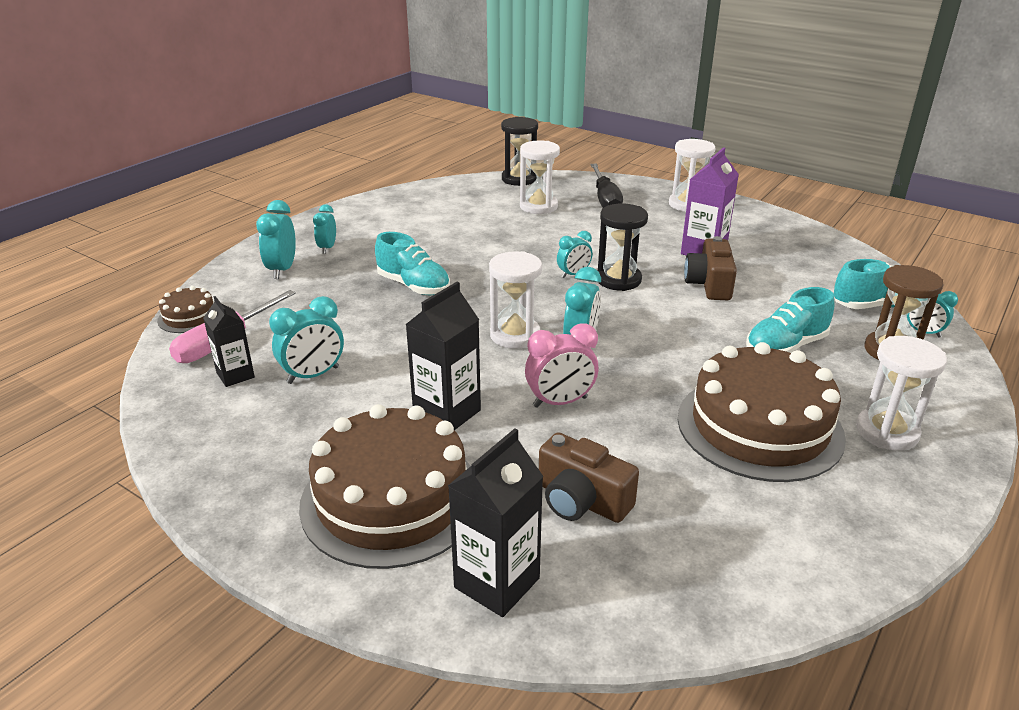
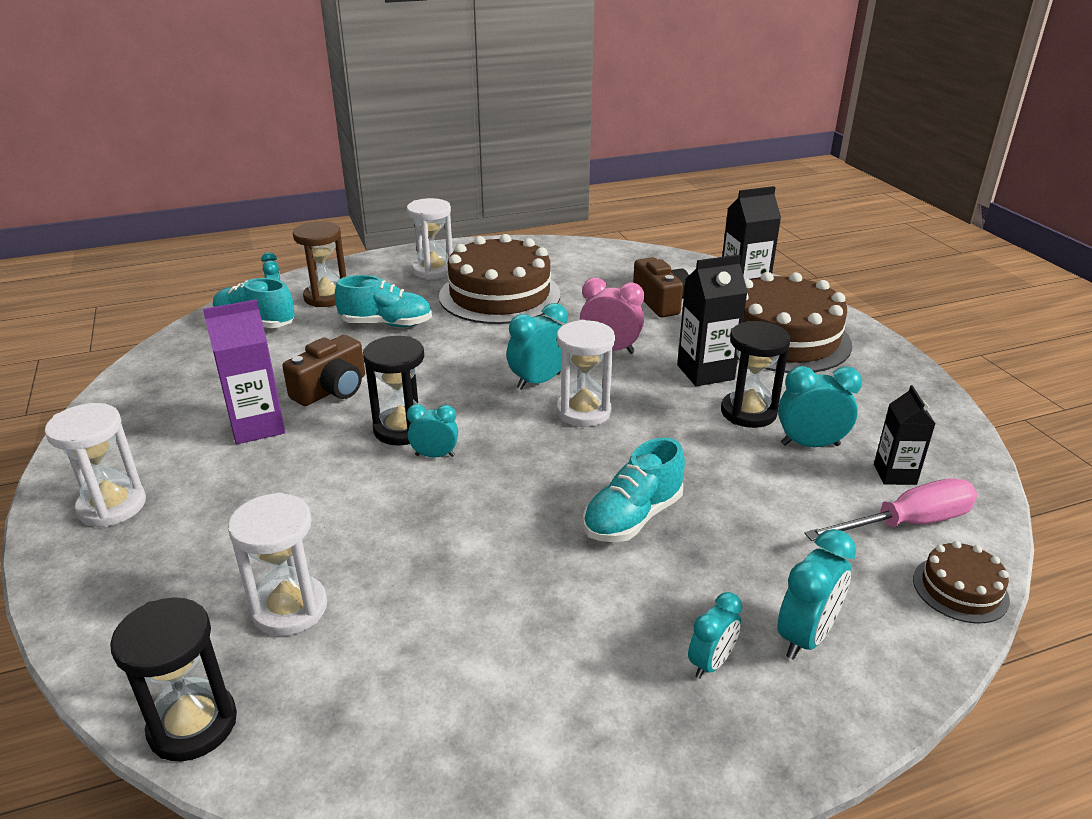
camera: 145 degrees left, 0 degrees up
(380, 385) = (748, 412): none -> black hourglass
(413, 286) = (632, 517): turquoise shoe -> turquoise shoe turned 120 degrees counterclockwise
(605, 199) = (178, 574): black screwdriver -> none

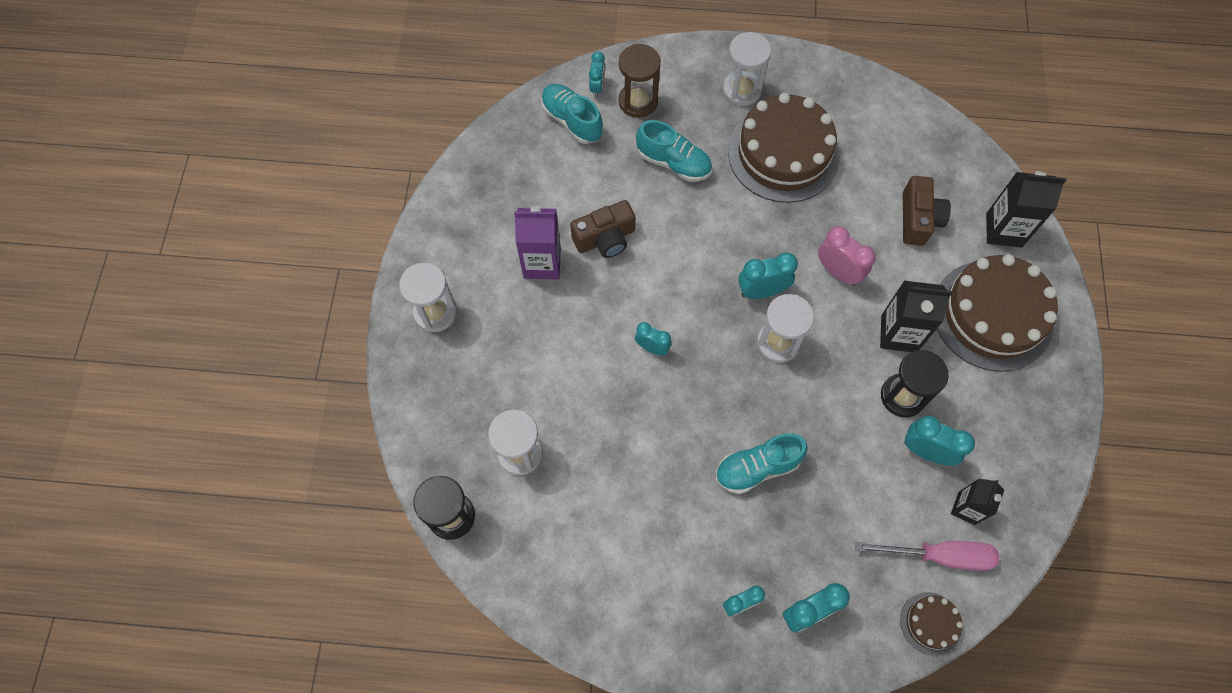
camera: 25 degrees right, 35 degrees up
(402, 429) = (640, 308): black hourglass -> none

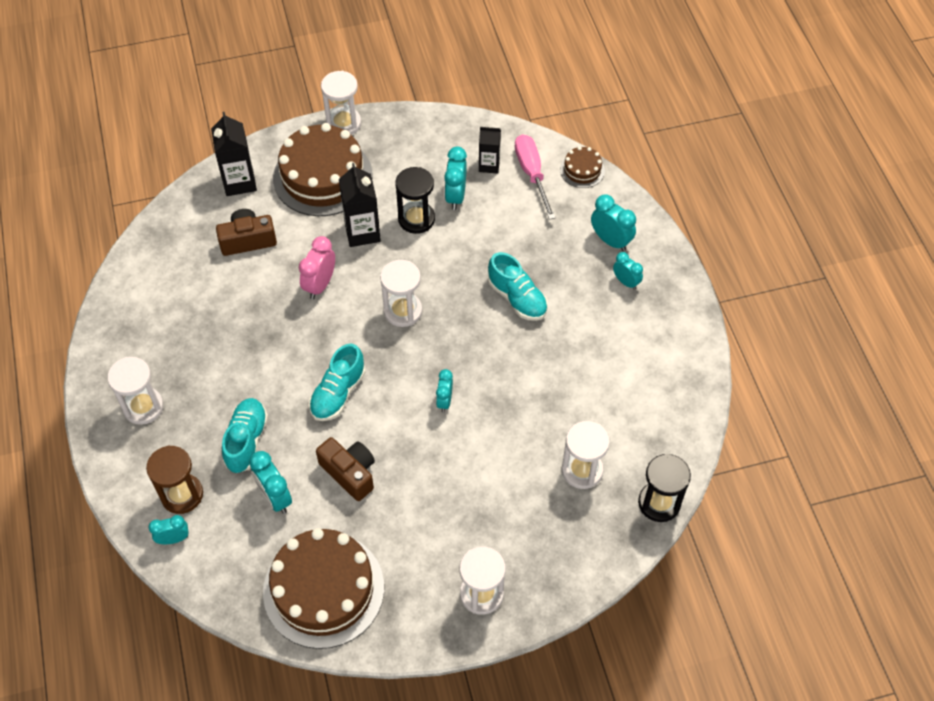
camera: 110 degrees left, 10 degrees down
(542, 263) = (395, 518): purple carton -> none
(572, 121) = (223, 549): turquoise shoe -> turquoise shoe (338, 393)
(762, 291) = (358, 335): turquoise clock -> turquoise clock (275, 497)
(783, 154) = (209, 354): brown cake -> brown cake (323, 589)
(1072, 360) = (343, 123): none -> white hourglass

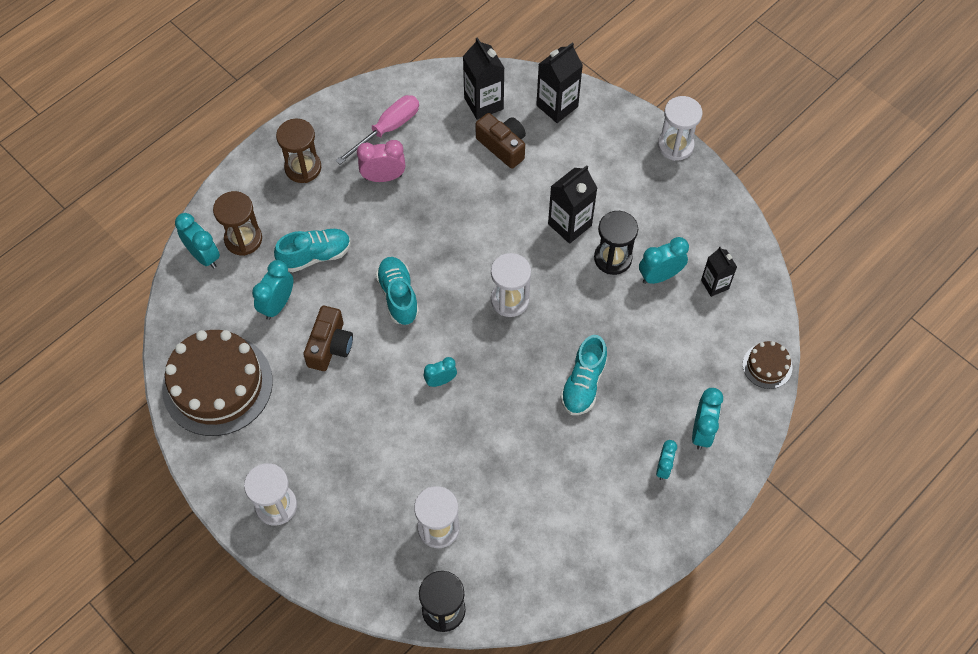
camera: 60 degrees right, 5 degrees up
(143, 407) = (303, 168): white hourglass -> brown hourglass
(174, 539) = (204, 256): turquoise clock -> turquoise clock, size x1.52
(192, 233) = (483, 103): none -> black carton
(320, 285) = (494, 223): pink clock -> pink clock (383, 177)
(322, 176) = (606, 162): brown cake -> none
(338, 393) = (398, 296): turquoise shoe -> turquoise shoe turned 75 degrees clockwise
(532, 174) = (730, 325): pink screwdriver -> pink screwdriver (387, 129)

